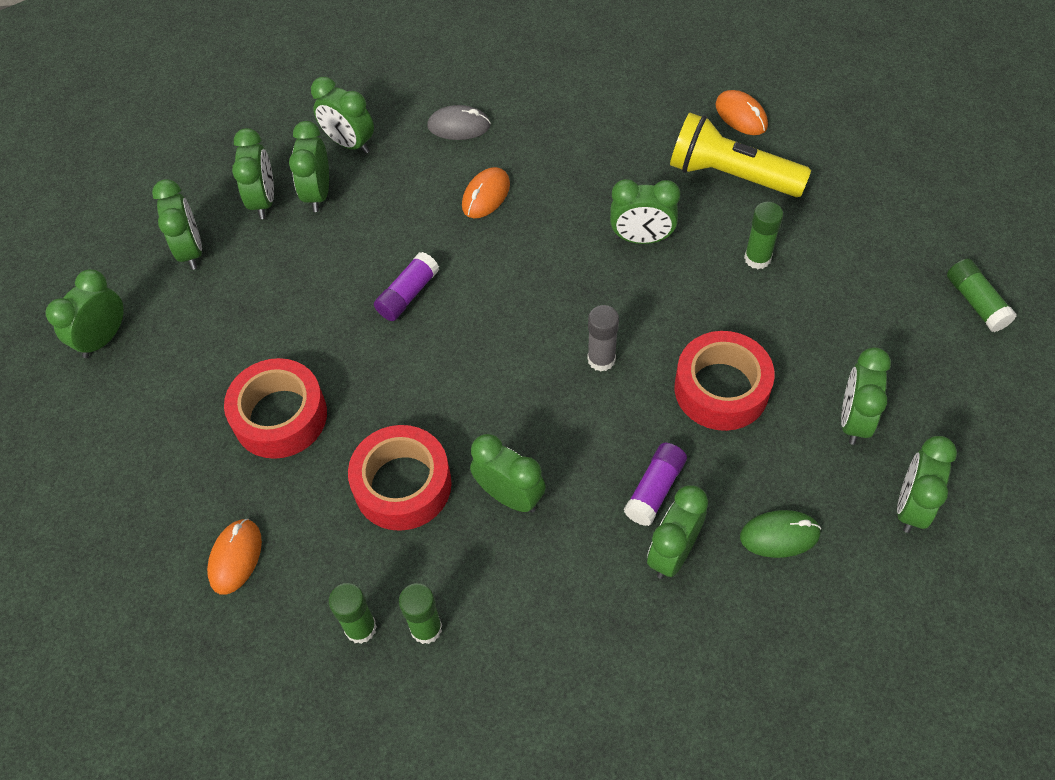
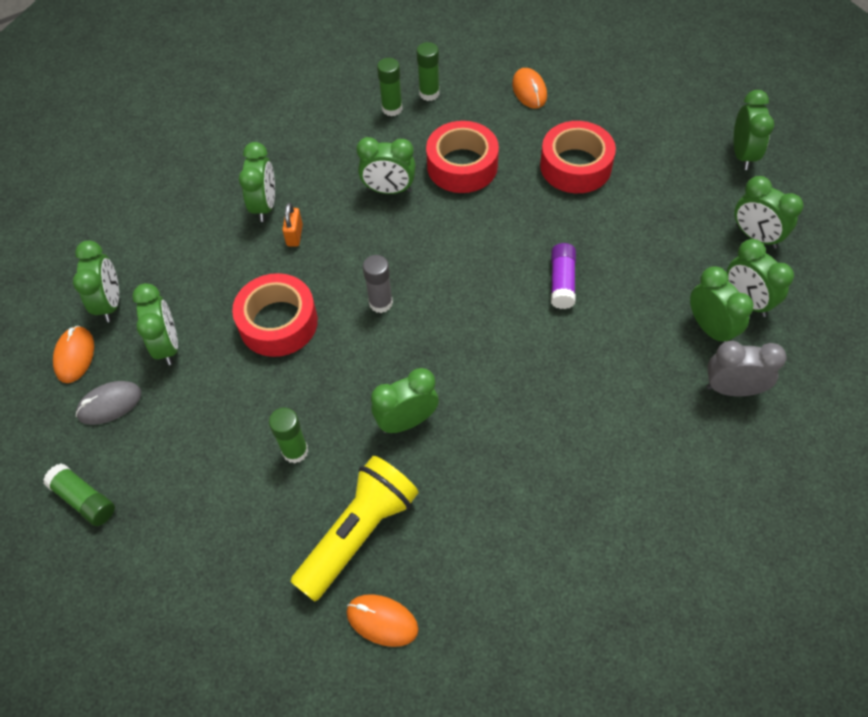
camera: 150 degrees right, 0 degrees up
(349, 143) = (732, 389): green clock -> grey clock
(459, 126) = (652, 458): grey mouse -> grey mouse (110, 404)
(486, 195) = (569, 397): orange mouse -> orange mouse (75, 356)
(654, 489) = (295, 235): purple glue stick -> orange padlock
(731, 175) = (358, 533): yellow flashlight -> yellow flashlight turned 45 degrees counterclockwise
(779, 535) = (198, 245): green mouse -> none

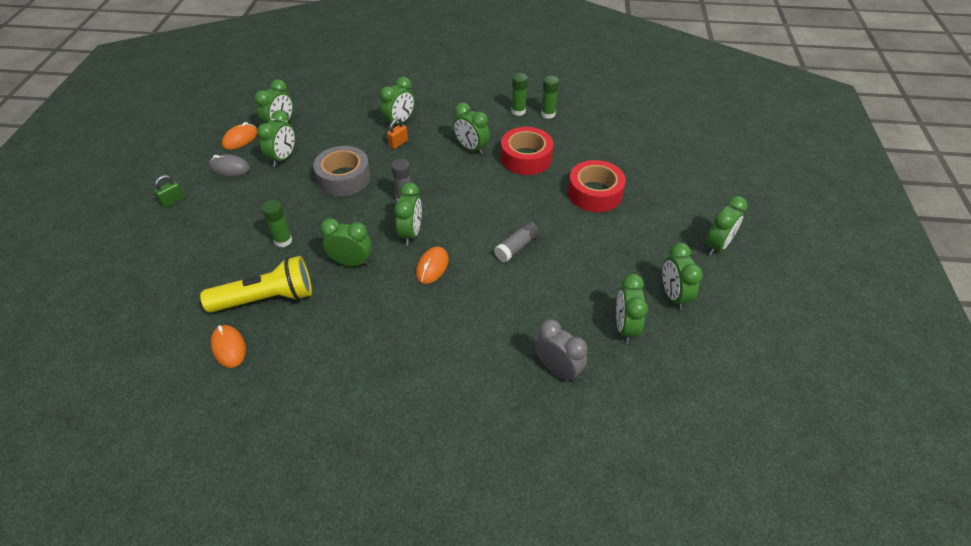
camera: 35 degrees right, 10 degrees down
(84, 500) = (173, 201): green glue stick -> green padlock
(278, 322) = (344, 178): red tape -> grey tape
(529, 91) = (610, 141): orange mouse -> orange mouse (432, 267)
(562, 282) = (516, 247): purple glue stick -> grey glue stick
(710, 328) = (582, 327): green clock -> green clock (411, 233)

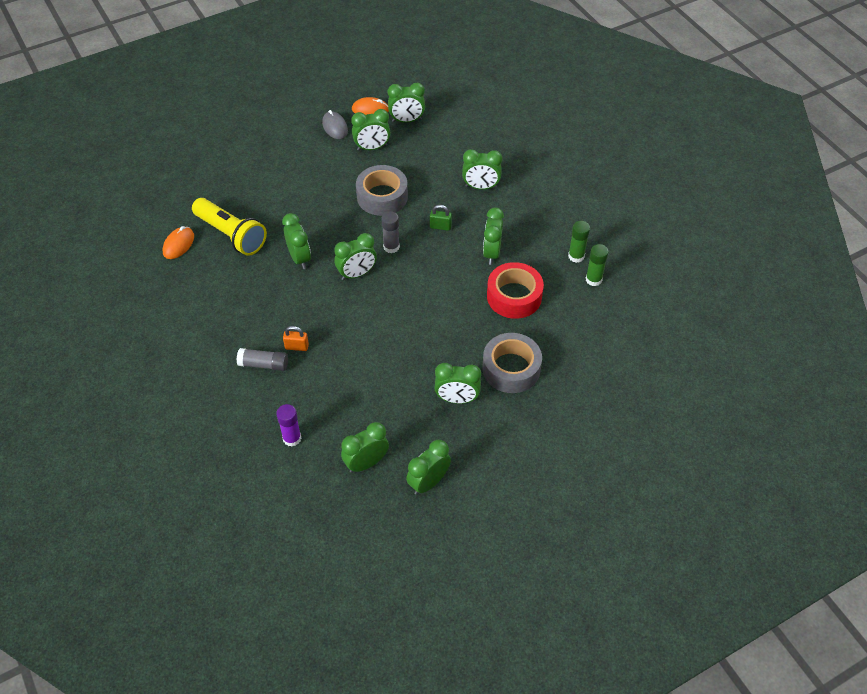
camera: 55 degrees right, 5 degrees up
(173, 201) = (277, 123): green padlock -> green padlock (440, 226)
(283, 240) = (289, 207): green glue stick -> none
(398, 143) = (453, 203): orange padlock -> orange padlock (297, 347)
(432, 267) = (333, 307): orange mouse -> none
(516, 247) = (397, 348): grey glue stick -> grey glue stick (264, 364)
(558, 370) = (292, 438): grey clock -> purple glue stick
(594, 193) = (511, 368): red tape -> grey tape
(717, 246) = (519, 491): green clock -> green clock (457, 399)

